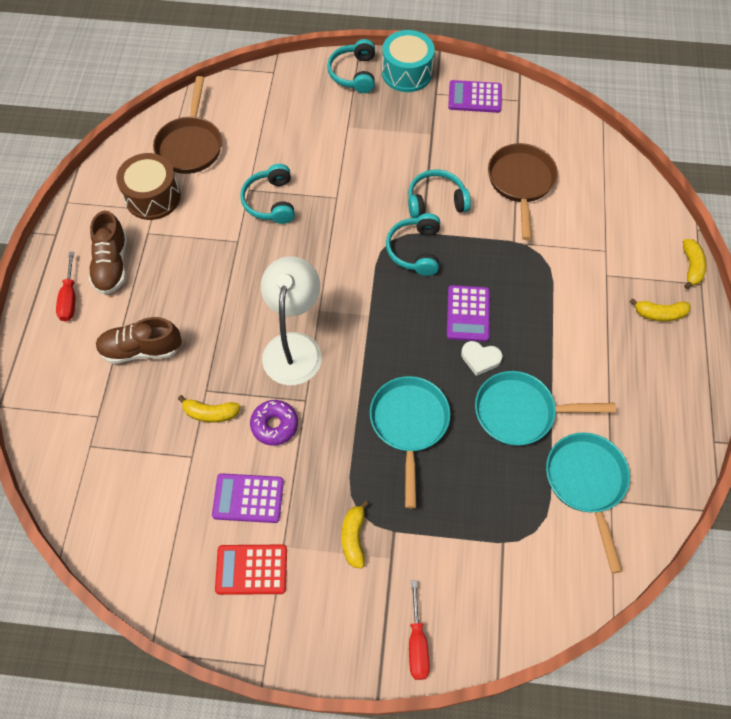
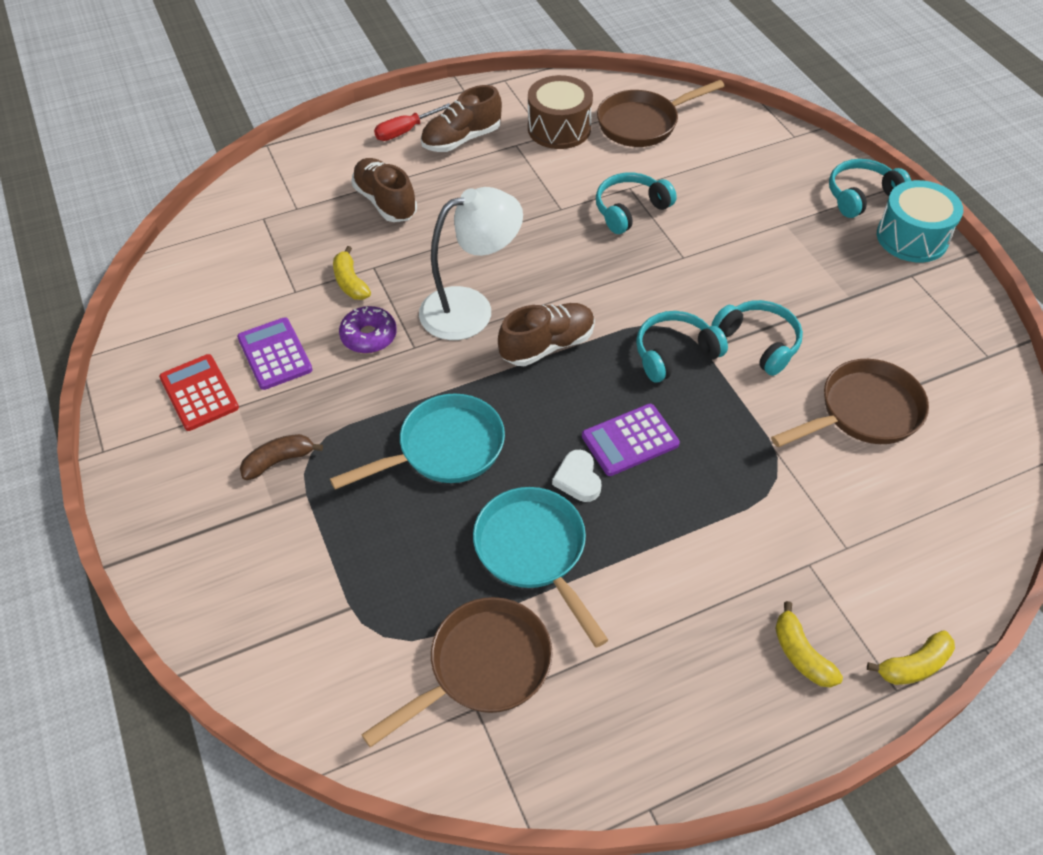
camera: 60 degrees right, 10 degrees down
(354, 538) = (278, 461): yellow banana -> brown banana
(360, 317) = (547, 345): none -> brown shoe
(417, 643) = (185, 574): red screwdriver -> none
(475, 97) = (945, 312): purple calculator -> none
(586, 483) = (482, 667): turquoise pan -> brown pan

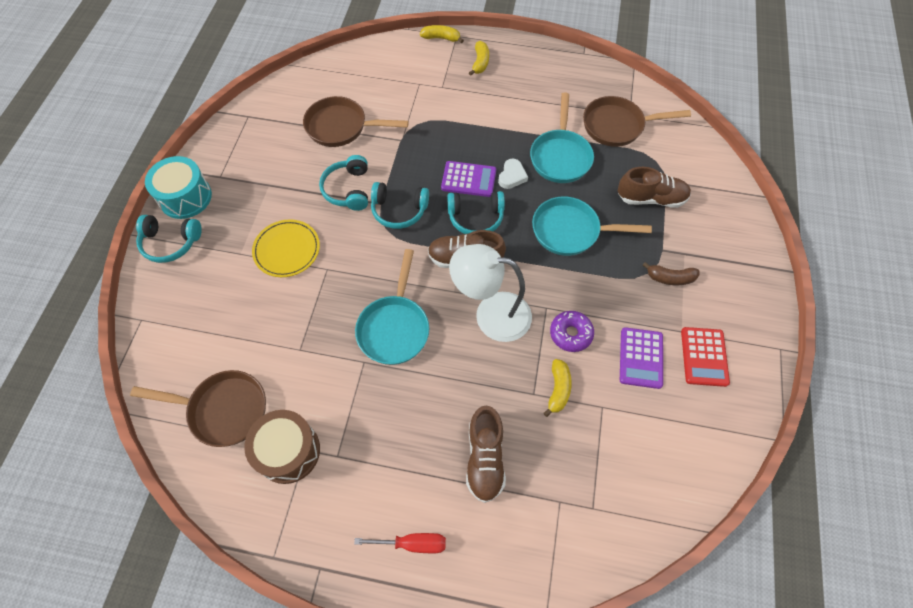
camera: 145 degrees left, 10 degrees up
(461, 139) = (374, 495): brown shoe -> brown shoe (651, 198)
(560, 247) = (394, 327): none -> turquoise pan
(630, 210) = (320, 329): turquoise headphones -> turquoise headphones (476, 218)
(744, 250) = (287, 250): none -> yellow plate

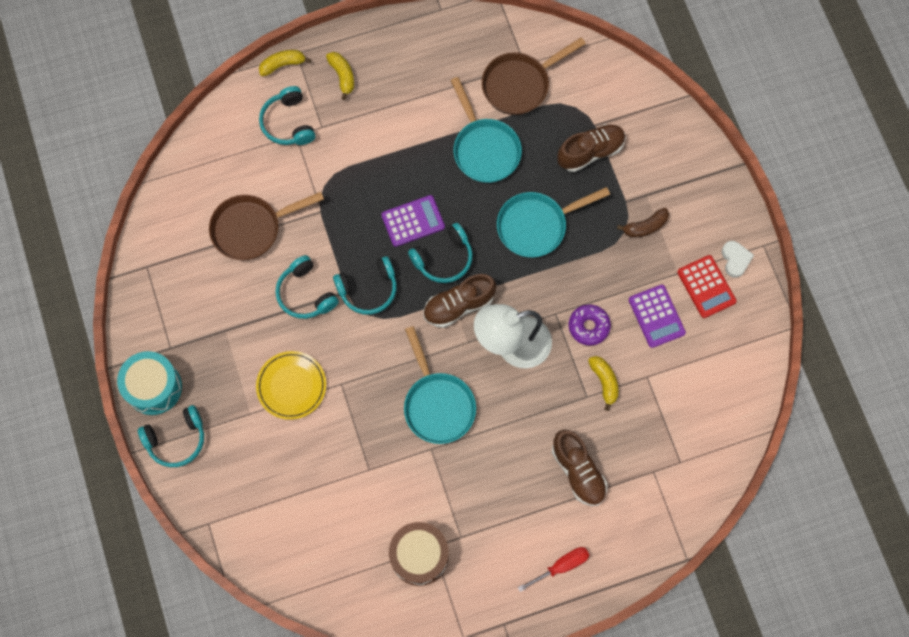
camera: 30 degrees left, 10 degrees up
(223, 410) = (341, 555): brown pan -> none
(419, 74) = (288, 123): none -> turquoise headphones
(512, 176) = (451, 195): white heart -> white heart (735, 259)

